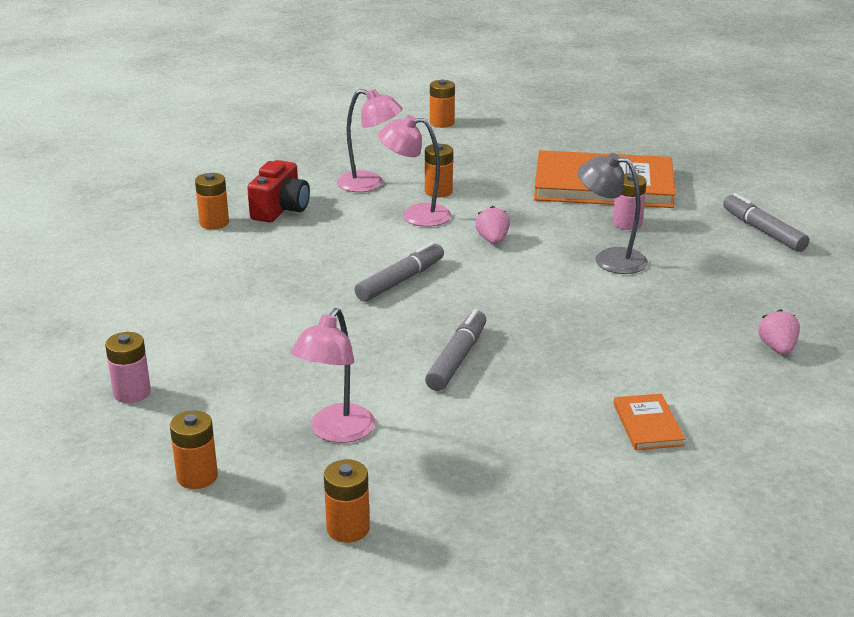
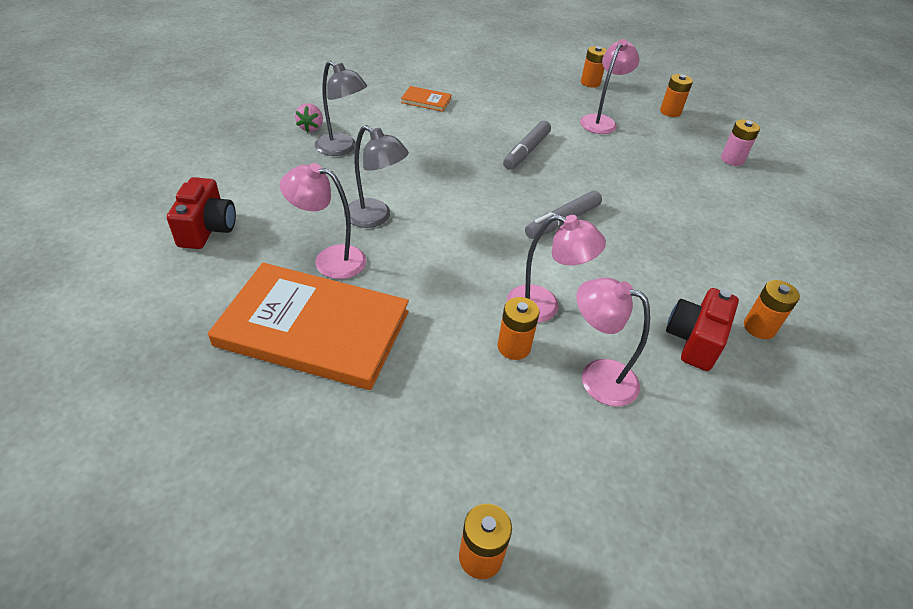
camera: 175 degrees left, 15 degrees up
(492, 240) = (472, 257): pink strawberry -> none
(627, 223) = (330, 260): pink battery -> pink lamp
(648, 424) = (426, 100): orange book -> orange book turned 75 degrees counterclockwise
(709, 325) = (342, 148): none -> grey lamp
(763, 231) = (207, 229): grey marker -> red camera

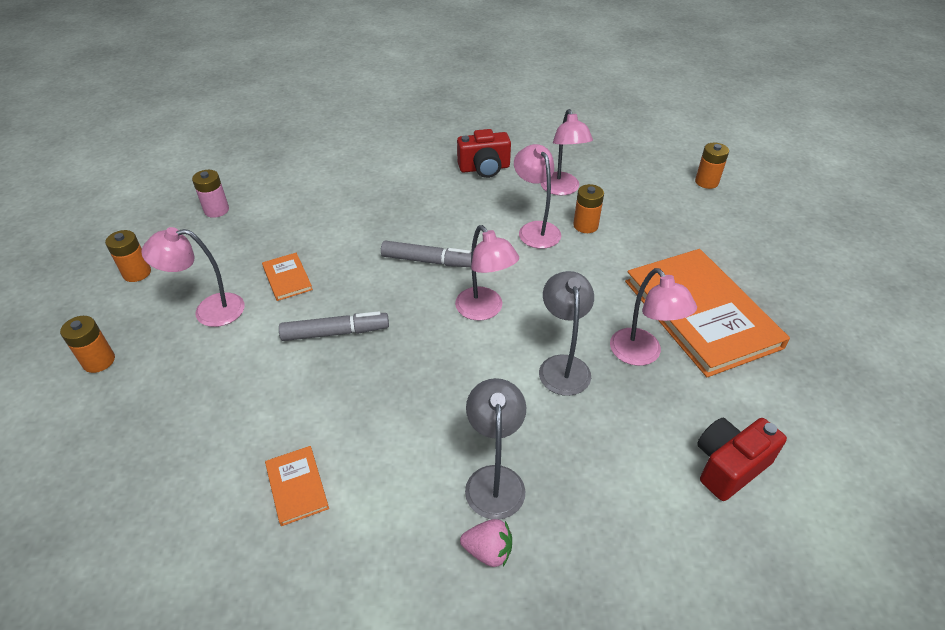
camera: 125 degrees left, 0 degrees up
(311, 128) = (488, 551): pink strawberry -> pink strawberry turned 45 degrees clockwise
(472, 216) = (484, 310): none -> pink lamp
(607, 156) = (287, 278): none -> orange book
(759, 327) = (441, 151): orange battery -> none

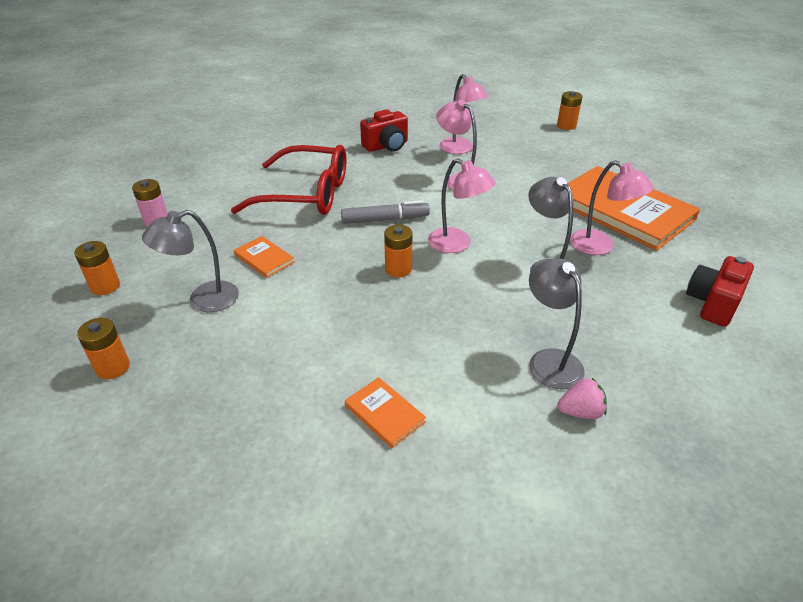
camera: 20 degrees left, 5 degrees down
(209, 311) = (203, 300): pink lamp -> grey lamp
(335, 333) = (338, 289): grey marker -> none
(368, 211) = (305, 194): none -> red glasses
(585, 225) = (496, 170): orange battery -> orange battery (398, 269)

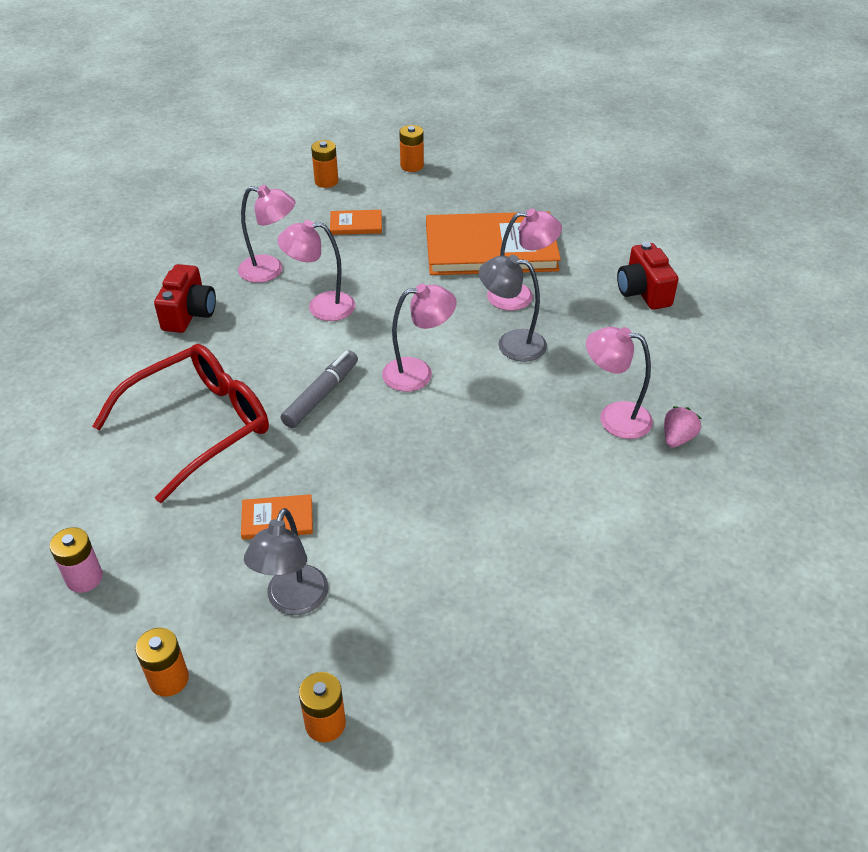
camera: 50 degrees left, 5 degrees up
(384, 413) = (578, 550): orange book -> orange book (356, 224)
(398, 269) = (408, 432): orange battery -> orange battery (412, 166)
(549, 360) = (614, 417): grey lamp -> pink lamp

